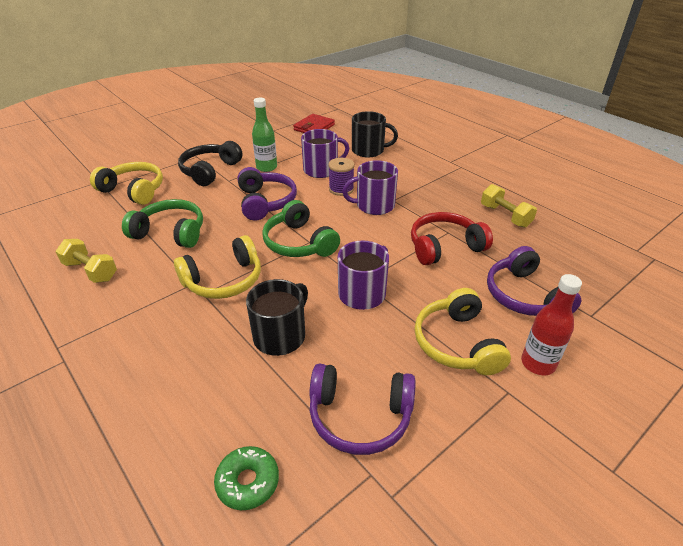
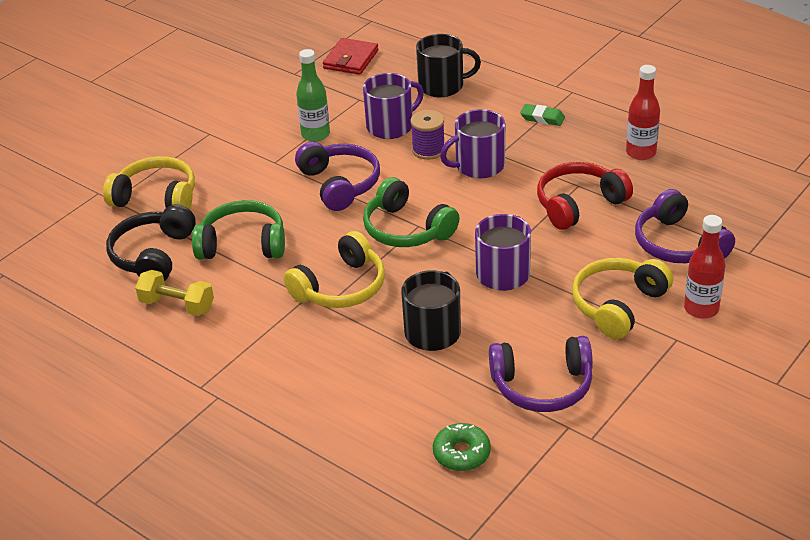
camera: 10 degrees left, 0 degrees up
(210, 171) = (241, 152): black headphones -> black headphones (153, 255)
(433, 180) = (542, 118): none -> green eraser
(457, 343) = (617, 305): yellow headphones -> yellow headphones turned 60 degrees clockwise
(505, 216) = (641, 153): yellow dumbbell -> red bottle

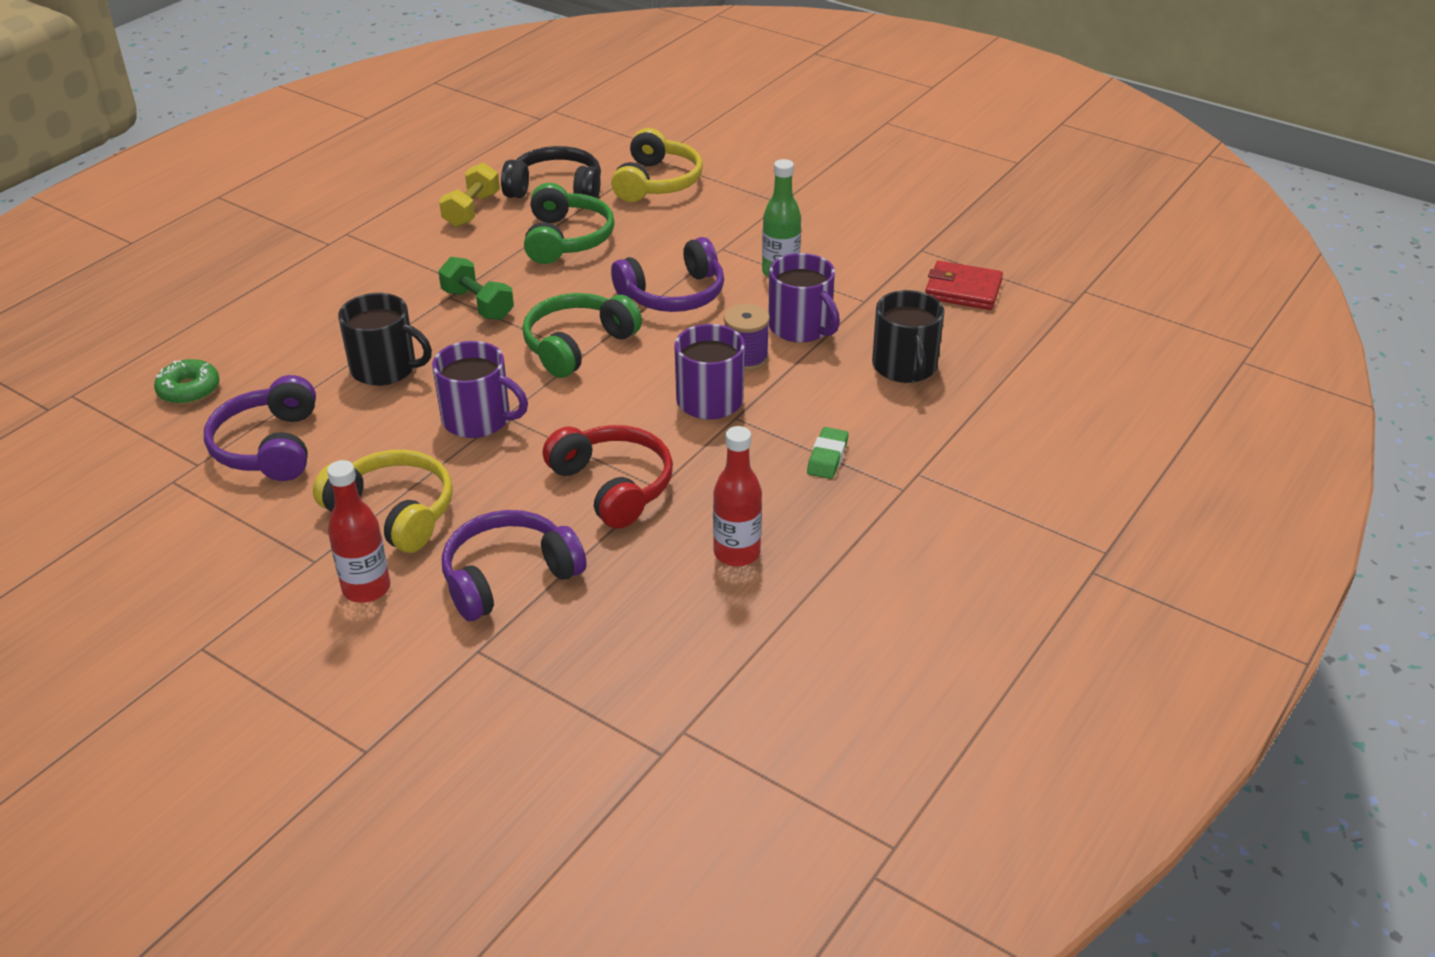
camera: 85 degrees right, 0 degrees up
(341, 287) = (478, 304): yellow headphones -> green dumbbell

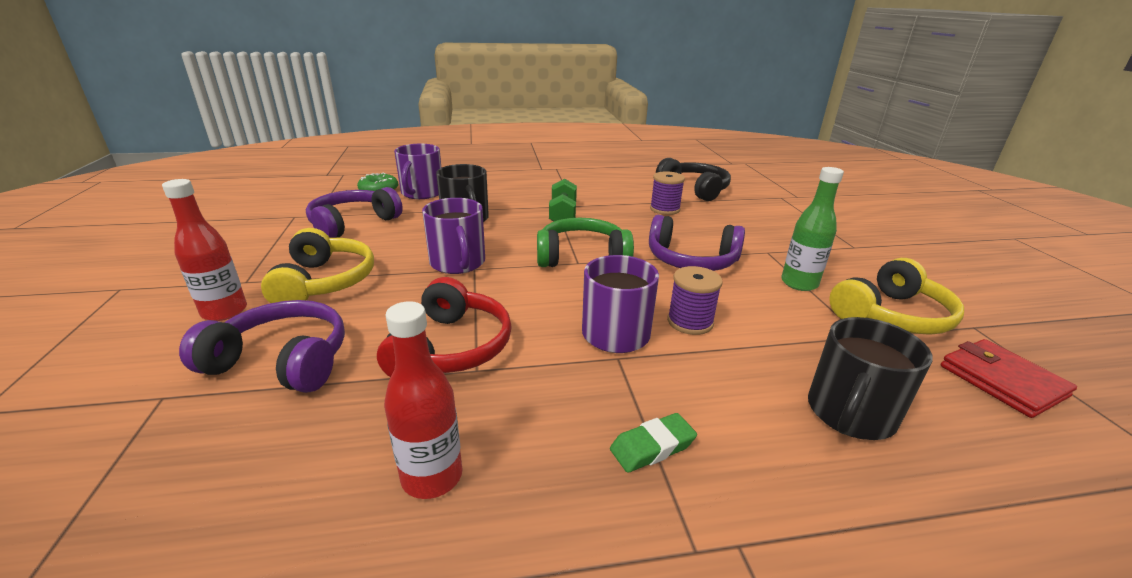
camera: 45 degrees right, 10 degrees down
(472, 210) = (632, 181): yellow dumbbell -> none
(567, 239) = (664, 209): green headphones -> purple spool
(657, 182) = (766, 206): yellow headphones -> yellow headphones (891, 315)
(801, 327) = (770, 325): purple mug -> purple mug (421, 193)

